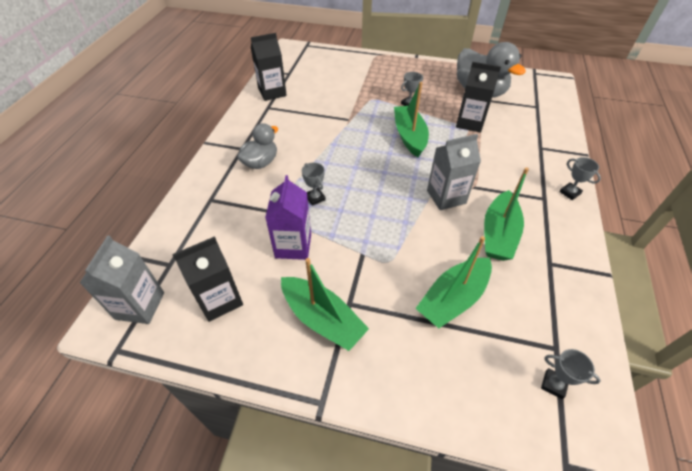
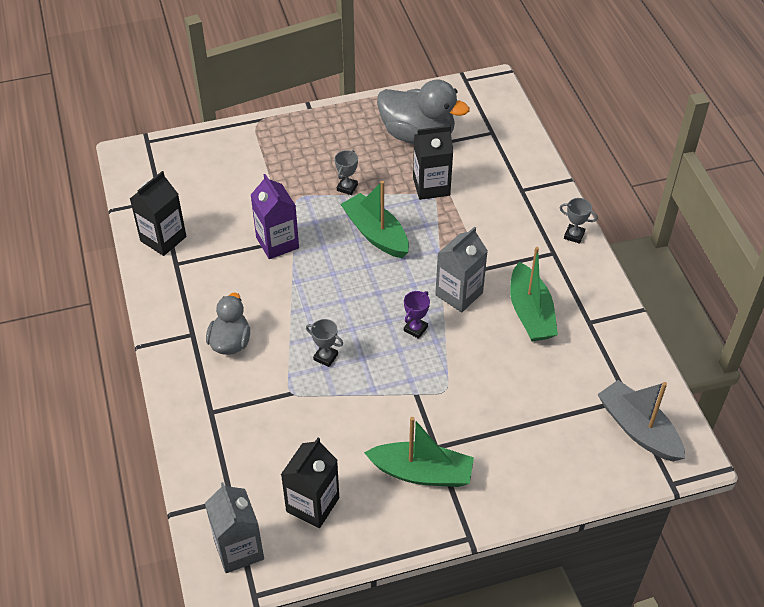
camera: 30 degrees left, 0 degrees up
(293, 246) = (342, 419): purple carton -> purple carton (277, 243)
(395, 207) = (415, 329): none -> purple trophy
(453, 299) = (524, 397): green boat -> none
(553, 384) = (638, 429): grey trophy -> grey boat

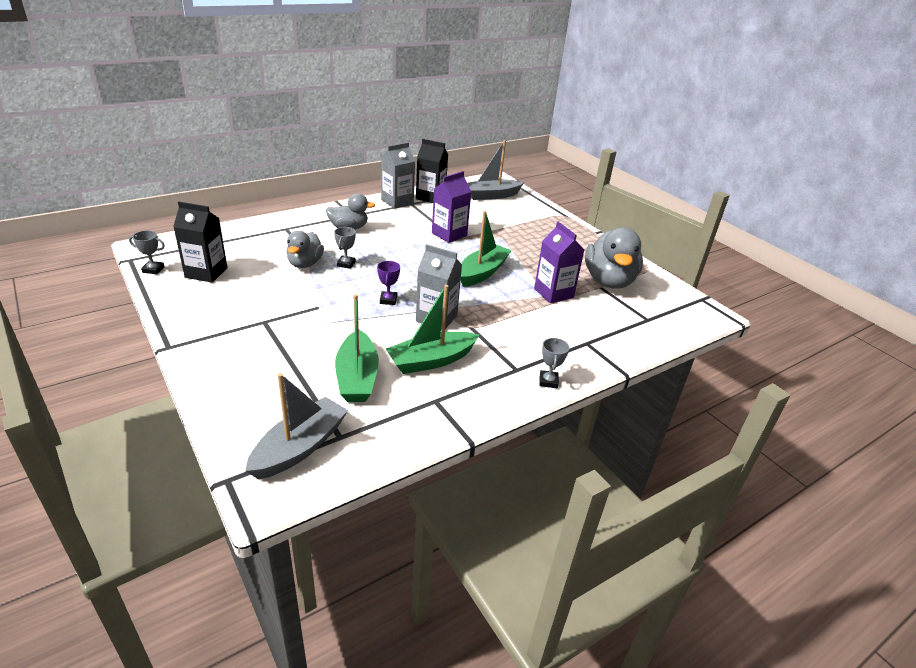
camera: 70 degrees right, 15 degrees down
(179, 174) = (491, 195): none -> grey boat
(239, 549) = (169, 250): grey carton -> grey carton (397, 201)
(315, 398) = (305, 264): none -> grey duck
(347, 187) = (524, 255): grey trophy -> grey trophy (153, 269)
(415, 329) = (388, 300): purple trophy -> purple trophy turned 75 degrees clockwise
(421, 472) = (237, 317): green boat -> green boat (357, 377)
(431, 186) = (553, 293): black carton -> purple carton

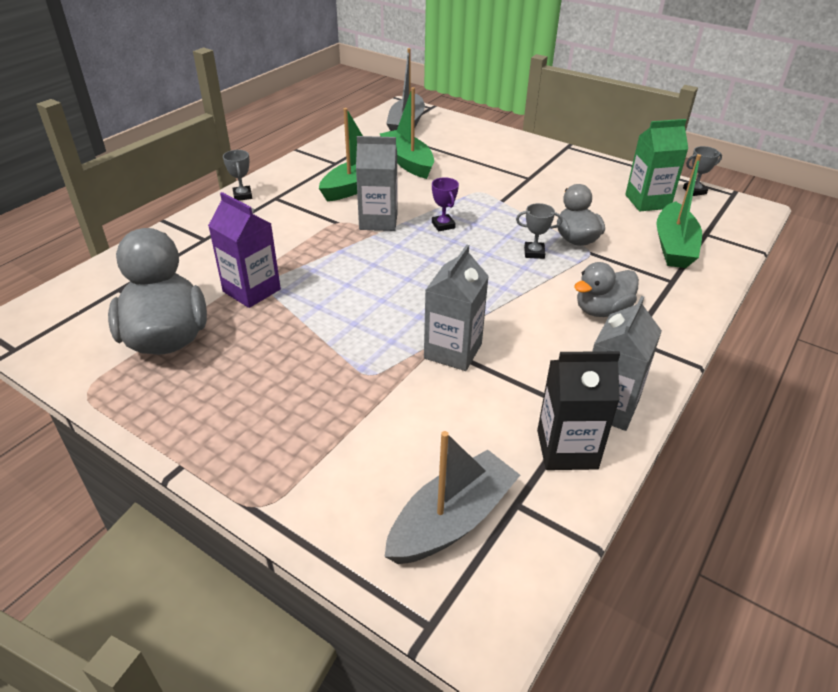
camera: 160 degrees right, 5 degrees up
(206, 273) = (647, 201): black carton -> green carton
(346, 264) = (534, 253): grey trophy -> grey trophy turned 75 degrees counterclockwise
(449, 234) = (453, 351): purple carton -> grey carton
(482, 272) = (360, 293): green boat -> green boat (674, 246)

